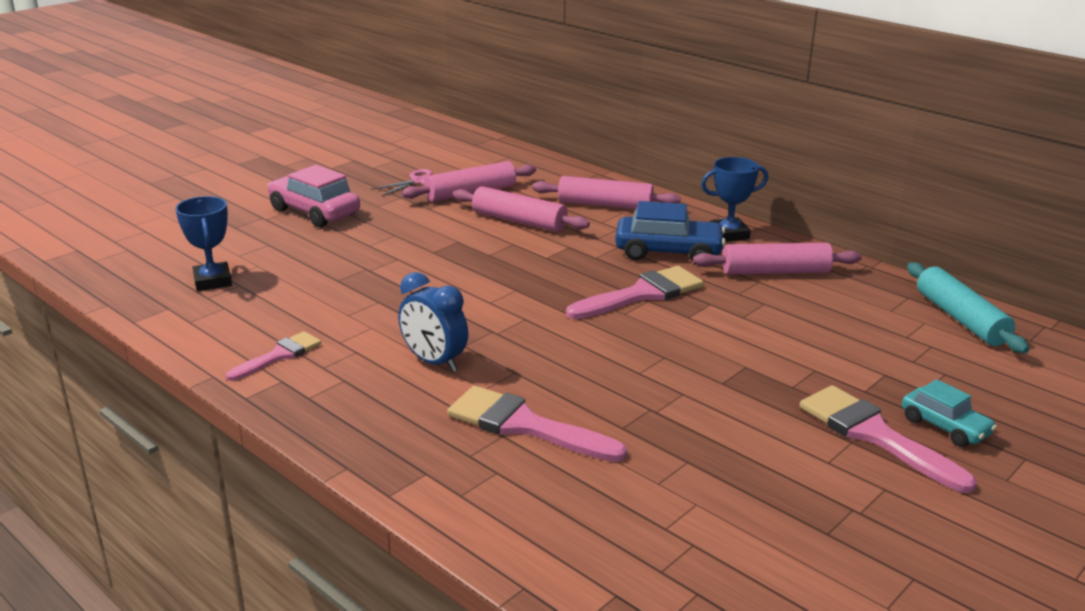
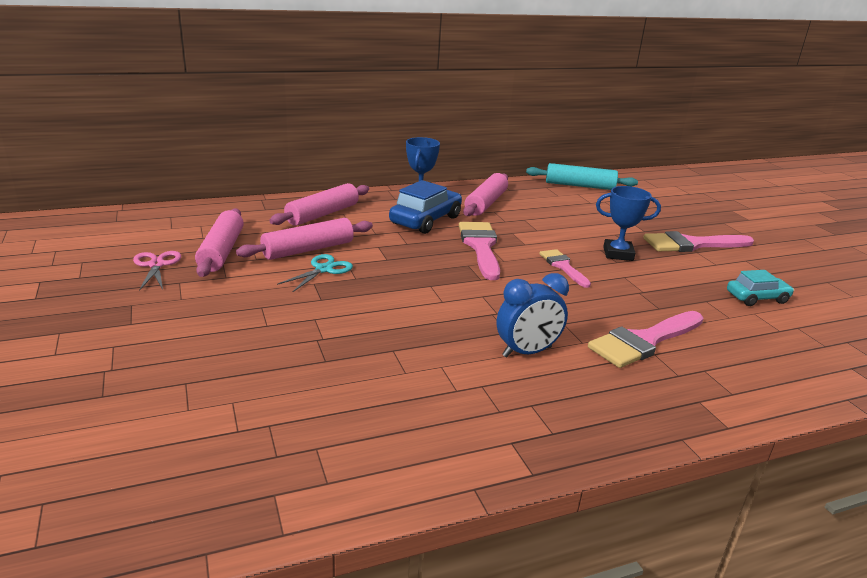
camera: 65 degrees left, 0 degrees up
(212, 281) = (237, 443): blue trophy -> blue trophy (618, 254)
(279, 355) = (459, 432): pink brush -> pink brush (563, 266)
(314, 212) = (142, 335): pink car -> none
(488, 238) = (324, 269): none -> turquoise scissors
(945, 427) = (689, 227): turquoise car -> turquoise car (757, 298)

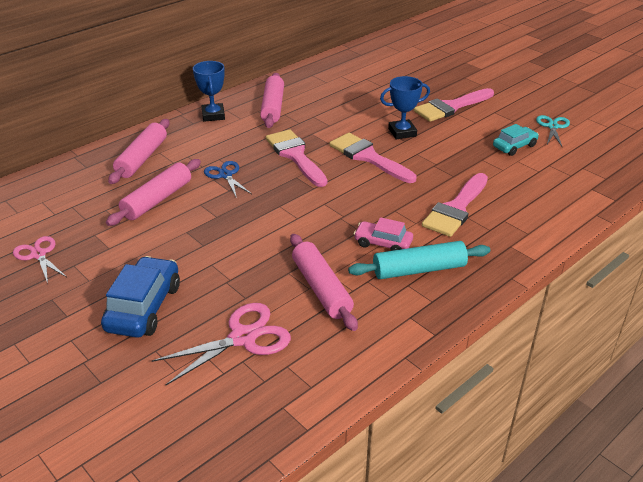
camera: 20 degrees left, 10 degrees up
(221, 251) = (84, 223): pink rolling pin -> pink rolling pin (321, 288)
(290, 400) = (243, 338): none -> pink scissors
(324, 269) = (185, 216): turquoise scissors -> turquoise scissors (553, 126)
(393, 246) = (225, 175): none -> blue scissors
(425, 220) = (234, 140): blue car -> blue car (144, 307)
(527, 352) = (383, 243): blue clock -> pink car
(563, 266) = (368, 157): pink brush -> pink brush, size x1.65
(579, 186) = (338, 66): turquoise rolling pin -> turquoise rolling pin (419, 269)

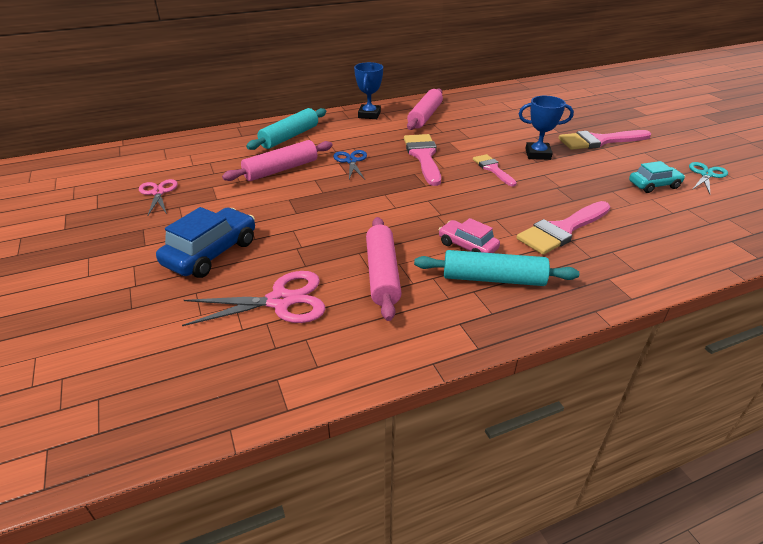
camera: 20 degrees right, 0 degrees up
(142, 158) = (289, 137): pink rolling pin -> turquoise rolling pin
(368, 157) = (493, 169): pink brush -> pink brush, size x0.61

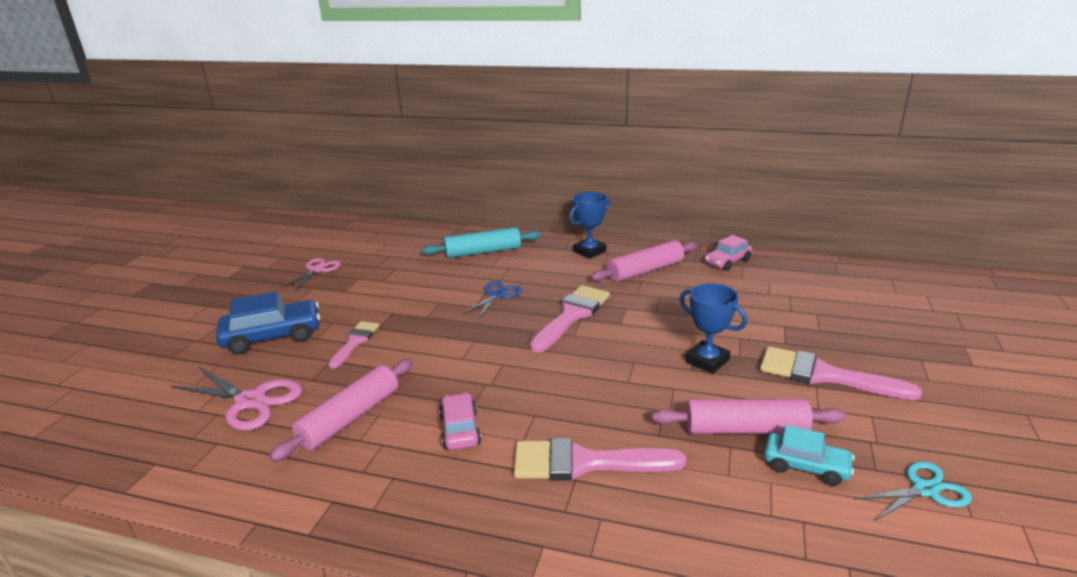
camera: 40 degrees right, 10 degrees down
(281, 169) = (428, 282): pink rolling pin -> pink rolling pin (745, 429)
(464, 98) = (727, 262): none -> pink car
(493, 169) = (623, 358): pink brush -> pink brush (355, 342)
(493, 279) = (428, 476): turquoise rolling pin -> none

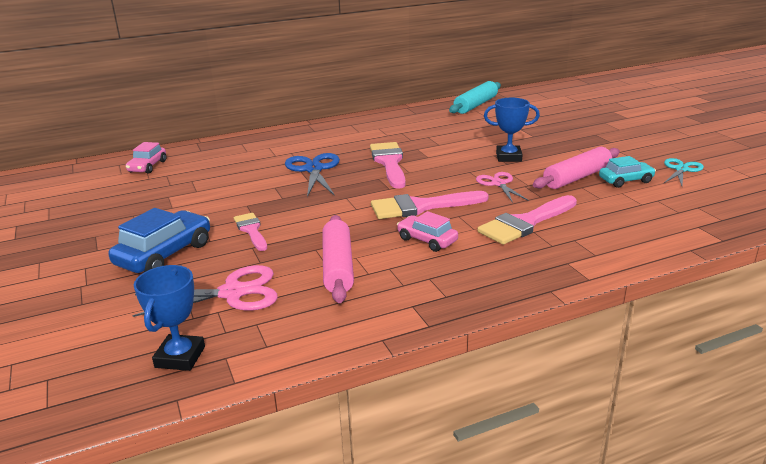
camera: 40 degrees left, 0 degrees up
(317, 270) = (112, 204): pink scissors -> pink scissors (498, 183)
(483, 252) = (251, 150): turquoise rolling pin -> turquoise rolling pin (475, 105)
(497, 295) = (314, 169): blue scissors -> blue scissors, size x1.56
(589, 251) = (336, 127): blue trophy -> blue trophy (180, 357)
(645, 271) = (394, 127): pink rolling pin -> none
(727, 262) = (437, 108): pink car -> pink car (147, 166)
(824, 375) = (574, 143): pink brush -> pink brush (421, 207)

